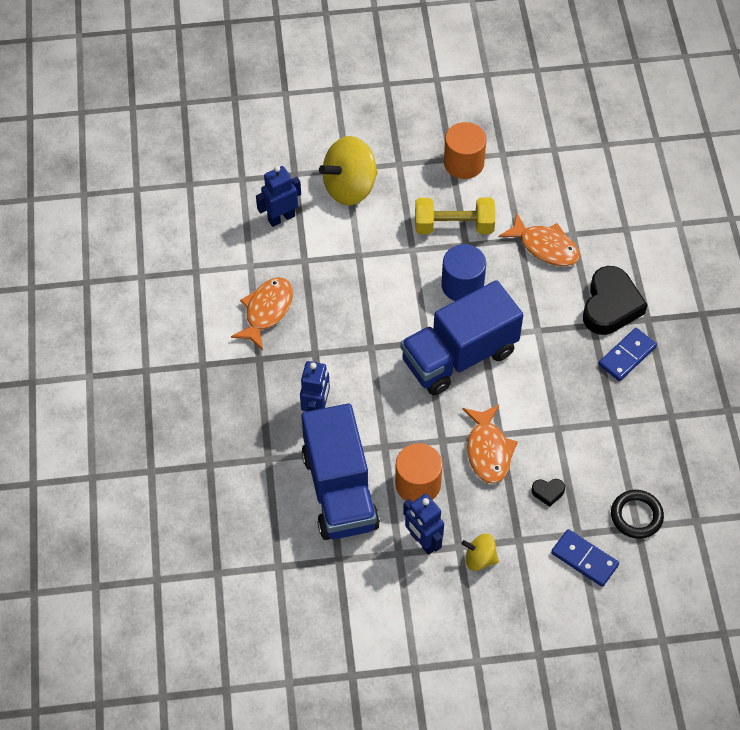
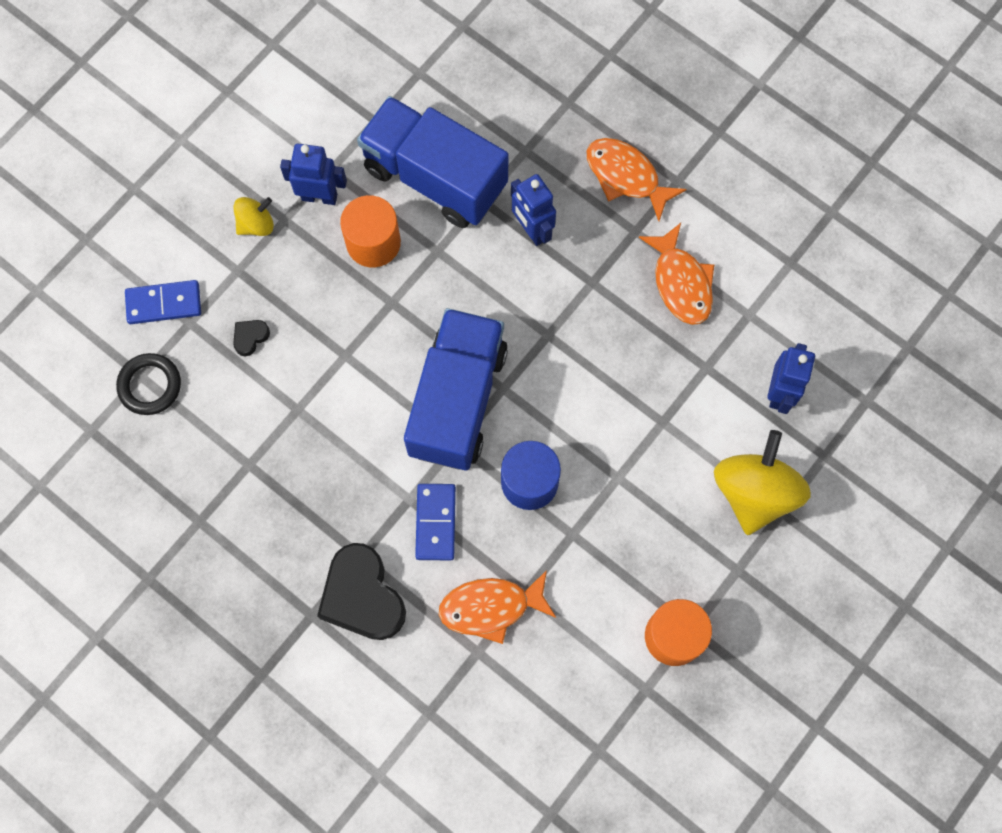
camera: 135 degrees right, 15 degrees up
(454, 226) = (605, 544): yellow dumbbell -> none
(488, 450) = (341, 329): orange fish -> orange fish (626, 176)
(627, 356) = (296, 550): blue domino -> blue domino (435, 522)

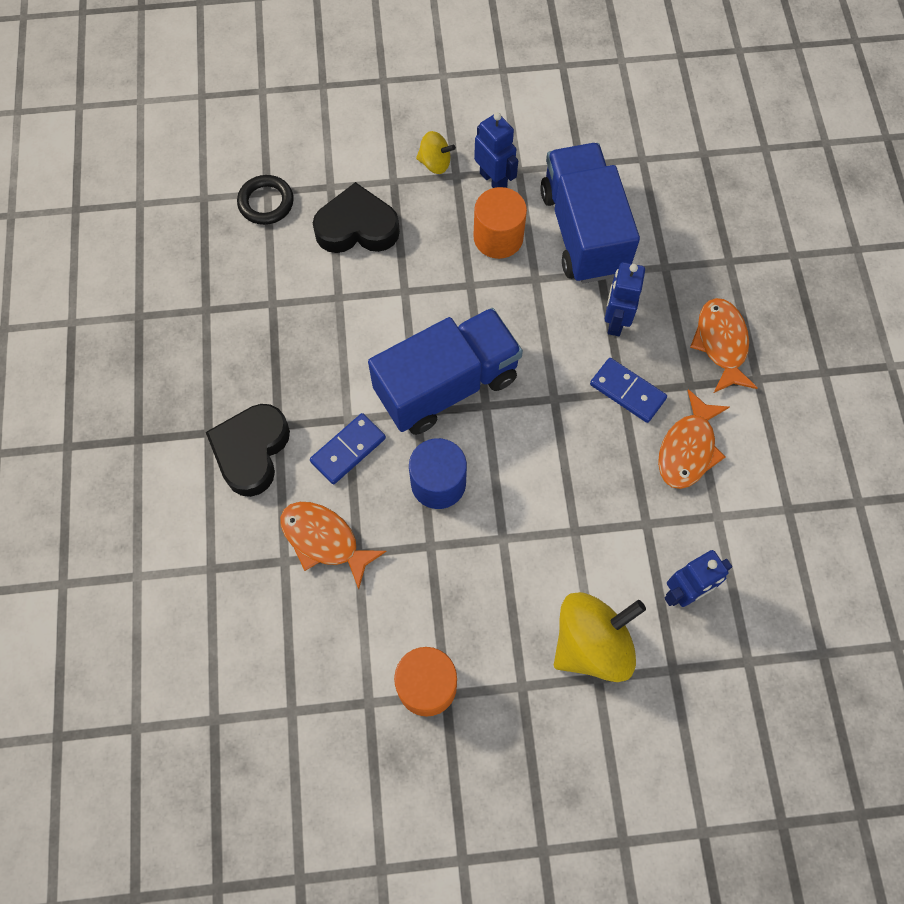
camera: 45 degrees right, 5 degrees down
(164, 304) = (327, 162): blue domino -> blue domino (627, 392)
(250, 337) = (357, 227): black heart -> black heart, size x2.34

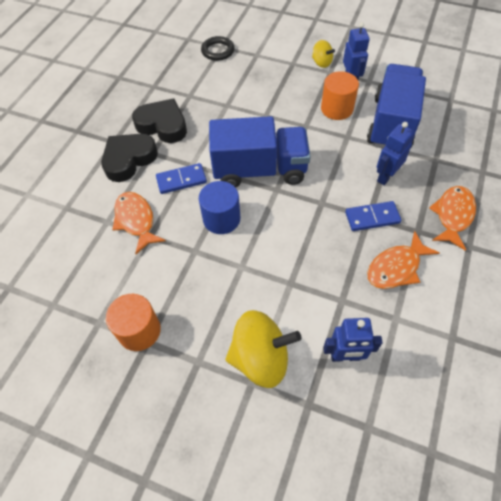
camera: 30 degrees right, 10 degrees down
(357, 227) = (258, 77): black heart -> black heart (163, 125)
(627, 392) = (372, 218): blue domino -> blue domino turned 75 degrees counterclockwise

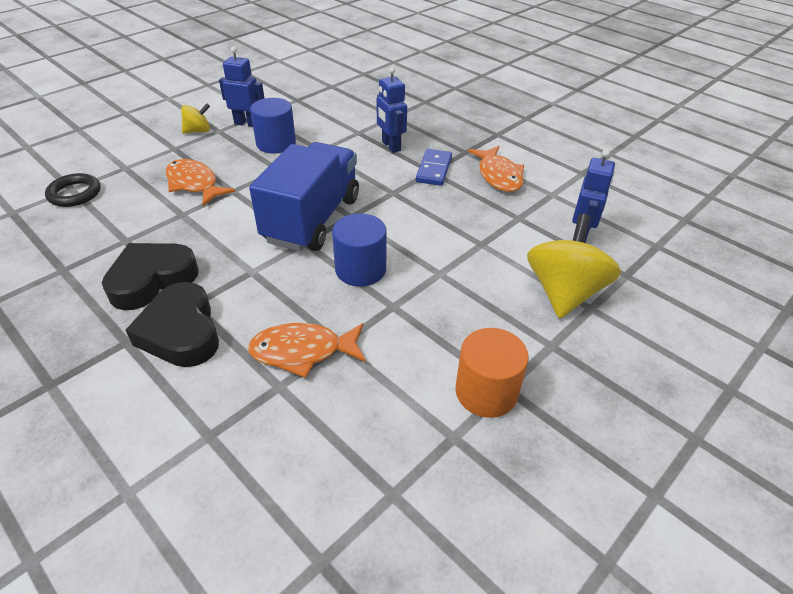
camera: 70 degrees left, 15 degrees down
(181, 180) = (269, 288): blue domino -> none
(337, 109) = (276, 143): orange cylinder -> blue cylinder
(391, 123) = (328, 122): blue truck -> none
(453, 215) = (461, 130): orange fish -> orange fish (194, 184)

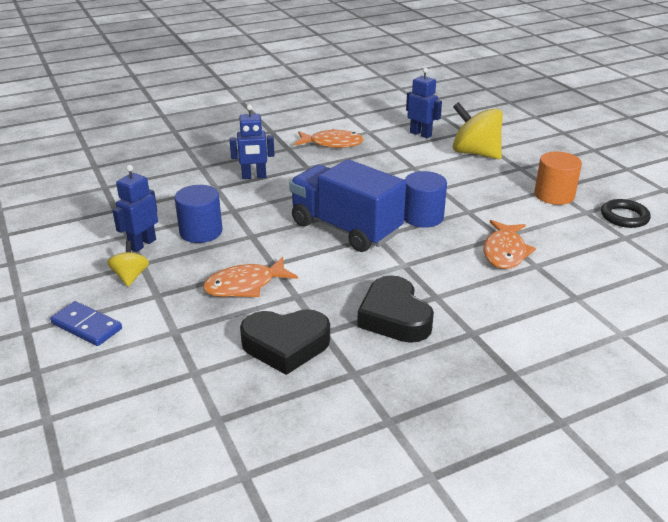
camera: 70 degrees left, 10 degrees down
(75, 194) = (208, 369): black ring -> black ring (624, 217)
(181, 332) = (468, 304): black heart -> black heart (285, 345)
(434, 169) = (306, 165): blue domino -> blue domino (87, 326)

